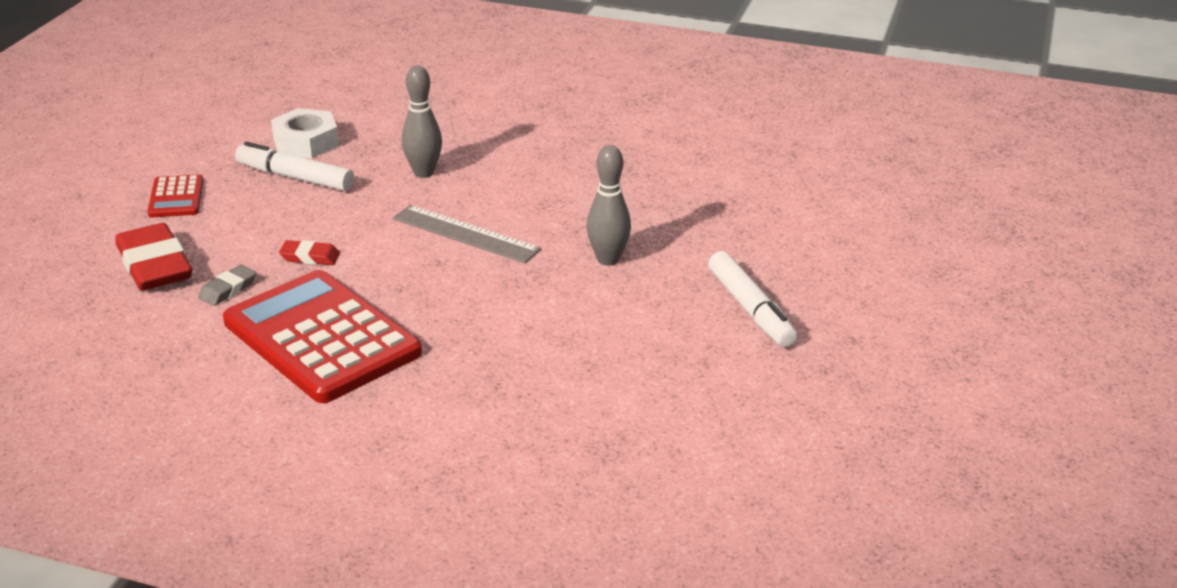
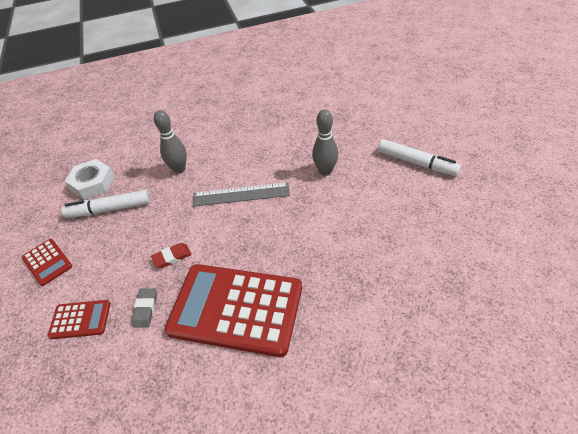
camera: 30 degrees left, 15 degrees up
(154, 265) = (80, 319): red eraser -> red calculator

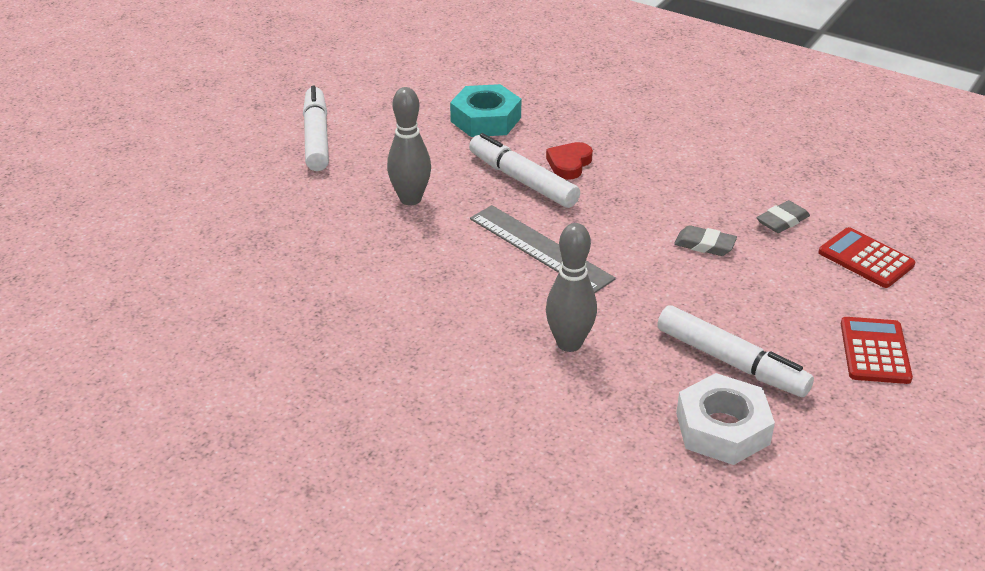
camera: 135 degrees left, 10 degrees down
(172, 257) = (704, 245): red eraser -> grey eraser
(236, 309) = (689, 164): red calculator -> none
(294, 249) = (569, 164): none -> red heart
(299, 220) = (522, 180): none -> white marker
(377, 240) = (486, 119): none -> turquoise nut

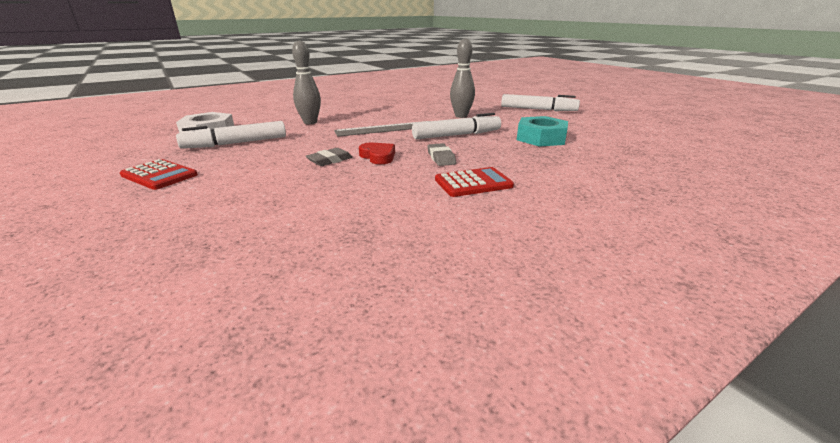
camera: 115 degrees right, 10 degrees down
(569, 164) = (465, 147): red heart -> red heart (378, 156)
(782, 221) = (314, 190): grey eraser -> grey eraser (441, 158)
(866, 259) = (222, 204): red calculator -> red calculator (473, 183)

